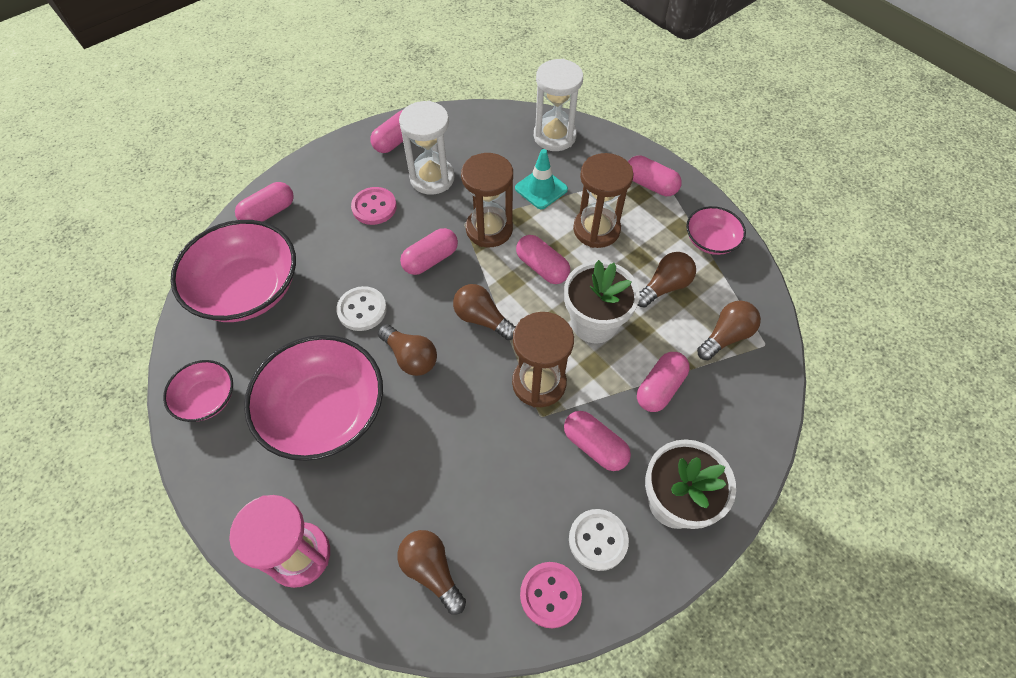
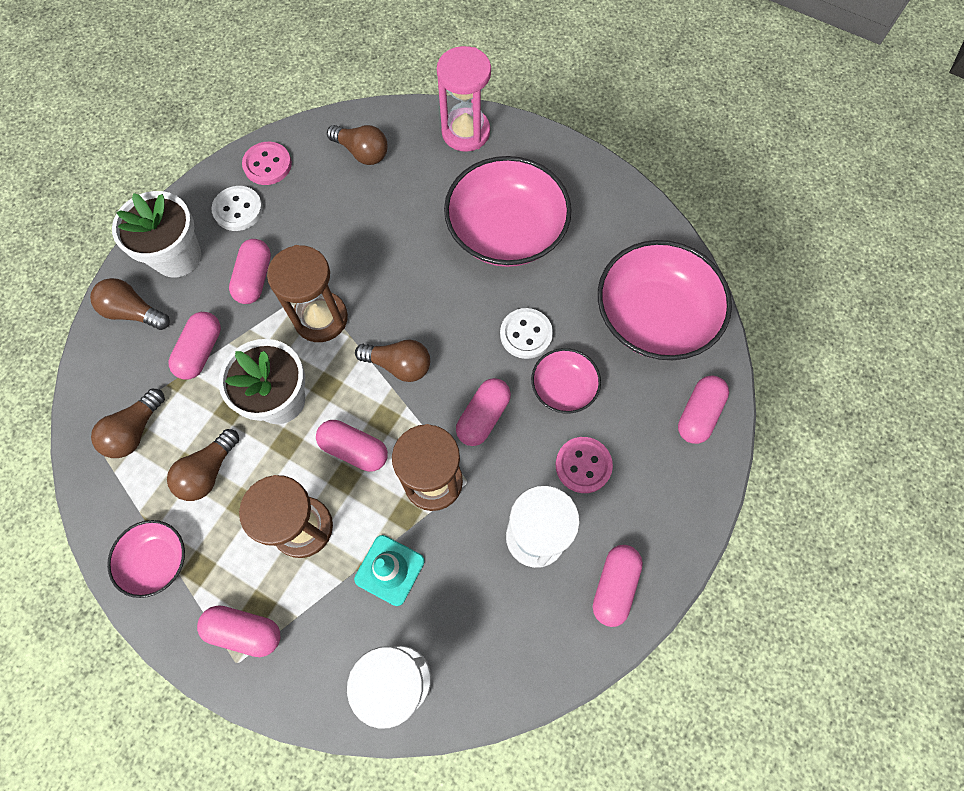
camera: 160 degrees right, 10 degrees up
(207, 399) = (614, 209): pink bowl -> pink bowl (563, 388)
(410, 357) = (454, 303): brown light bulb -> brown light bulb (134, 312)
(594, 446) = (255, 278): pink capsule -> pink capsule turned 75 degrees clockwise

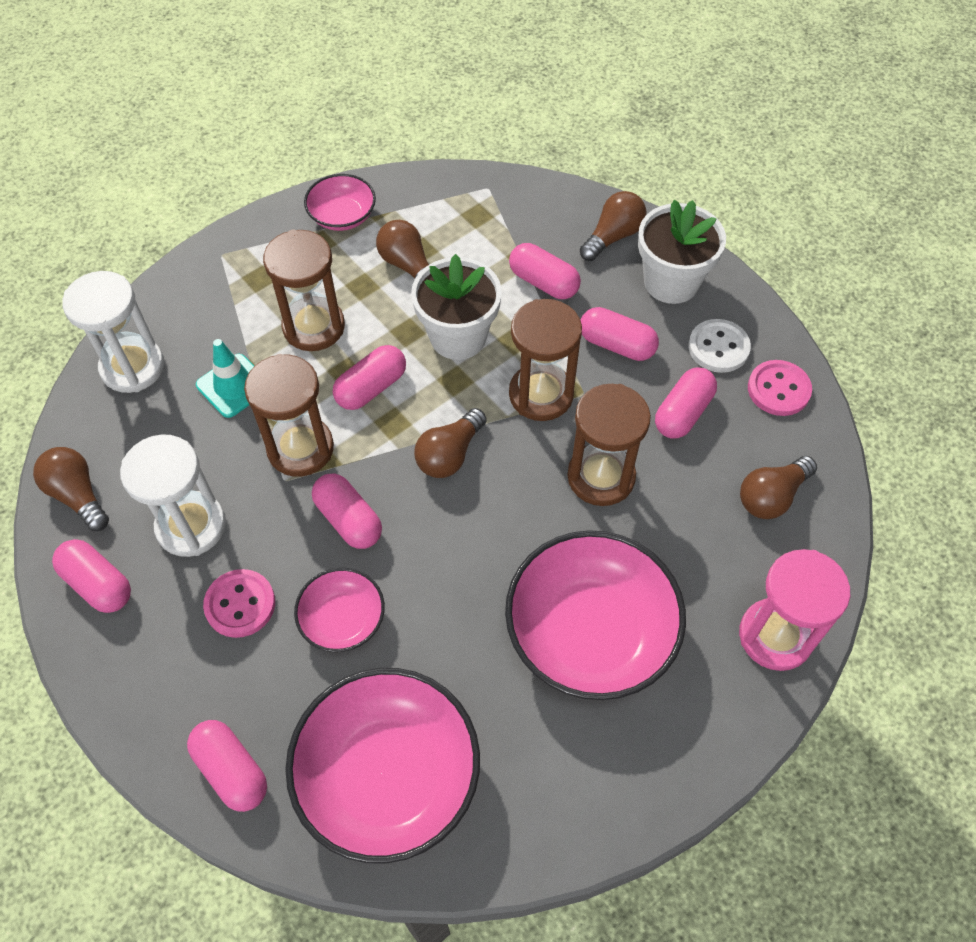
camera: 110 degrees right, 10 degrees down
(135, 431) = (477, 219): brown light bulb -> brown light bulb (78, 495)
(245, 631) = (244, 265): pink capsule -> pink capsule (682, 413)
(382, 257) = (601, 477): none -> brown hourglass
(526, 334) = (431, 602): white button -> none

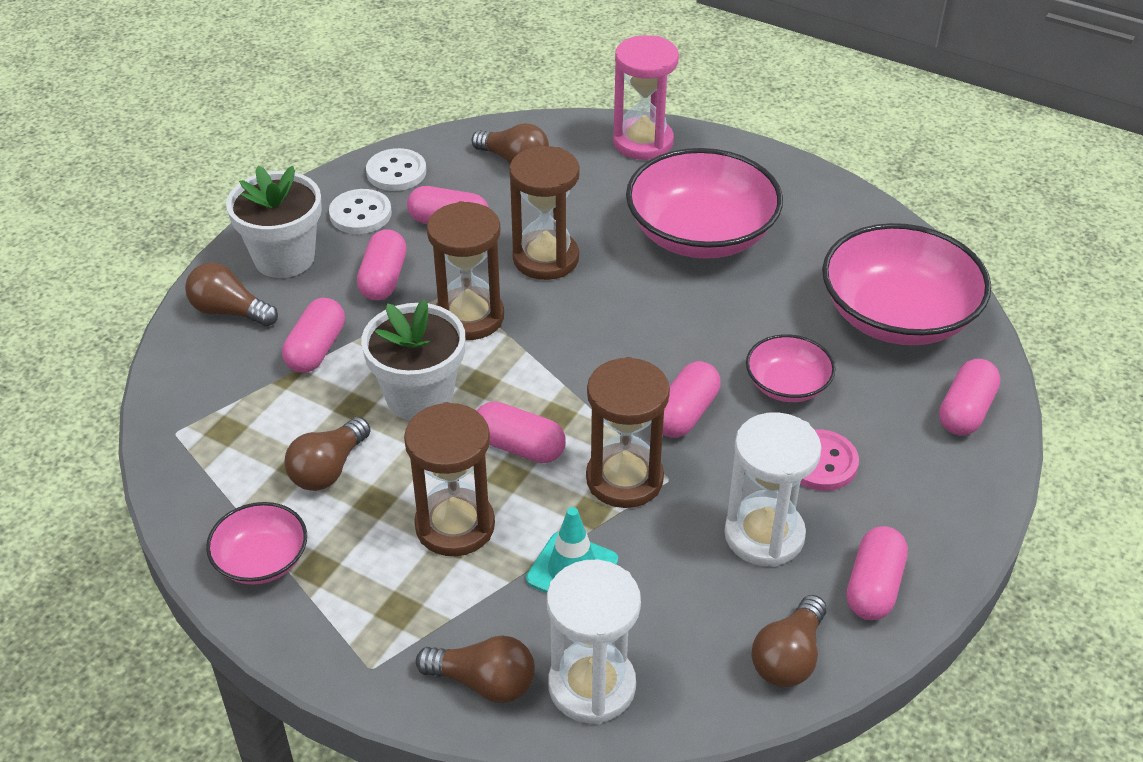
camera: 110 degrees left, 15 degrees down
(450, 454) = (572, 363): brown light bulb -> brown light bulb (483, 682)
(778, 389) = (396, 172): pink button -> white button

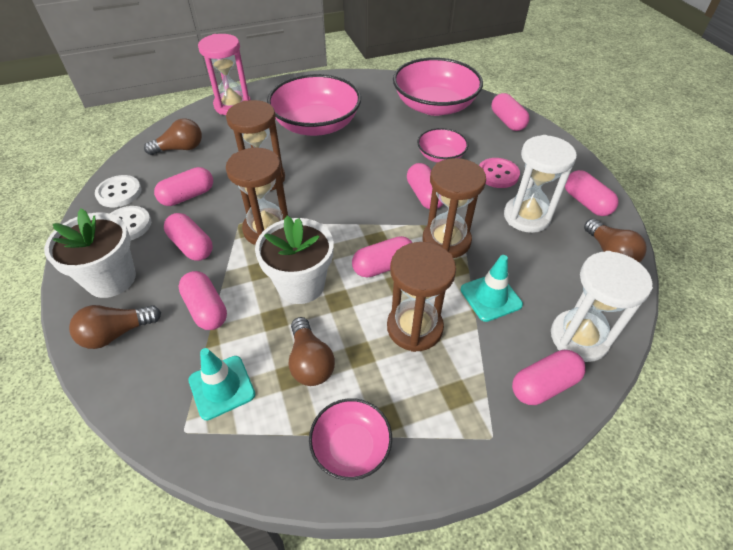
camera: 50 degrees left, 5 degrees up
(241, 425) = (222, 387): none -> turquoise traffic cone
(483, 682) = (543, 385): brown light bulb -> pink capsule

